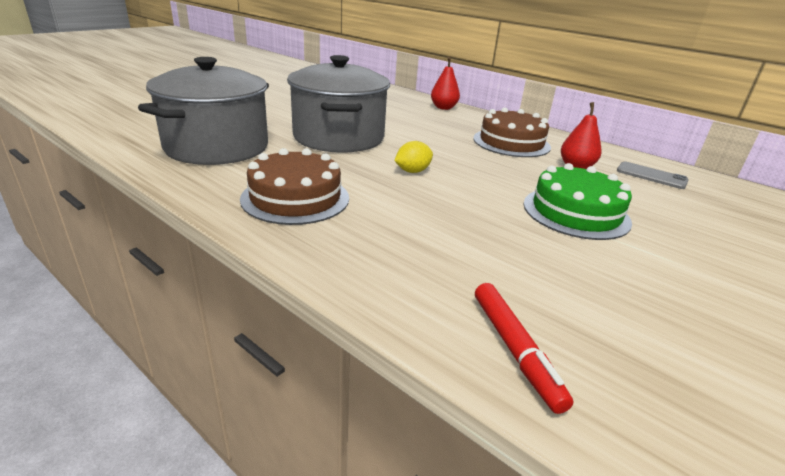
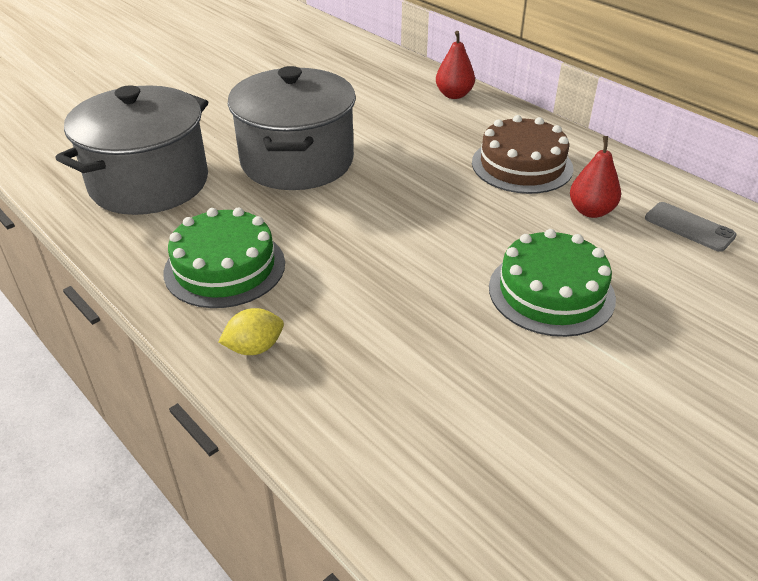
camera: 10 degrees right, 10 degrees up
(295, 198) = (225, 267): brown cake -> green cake
(412, 171) = (372, 222): yellow lemon -> yellow lemon (254, 348)
(514, 350) = (396, 477): red marker -> none

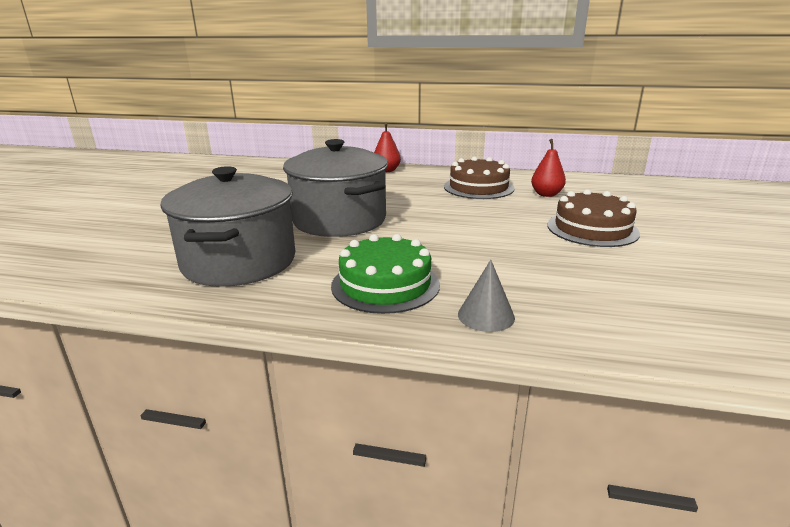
camera: 35 degrees left, 15 degrees down
(254, 348) = (486, 316): yellow lemon -> grey cone
(551, 292) = (592, 229): green cake -> brown cake
(689, 227) = (598, 187): grey phone -> none

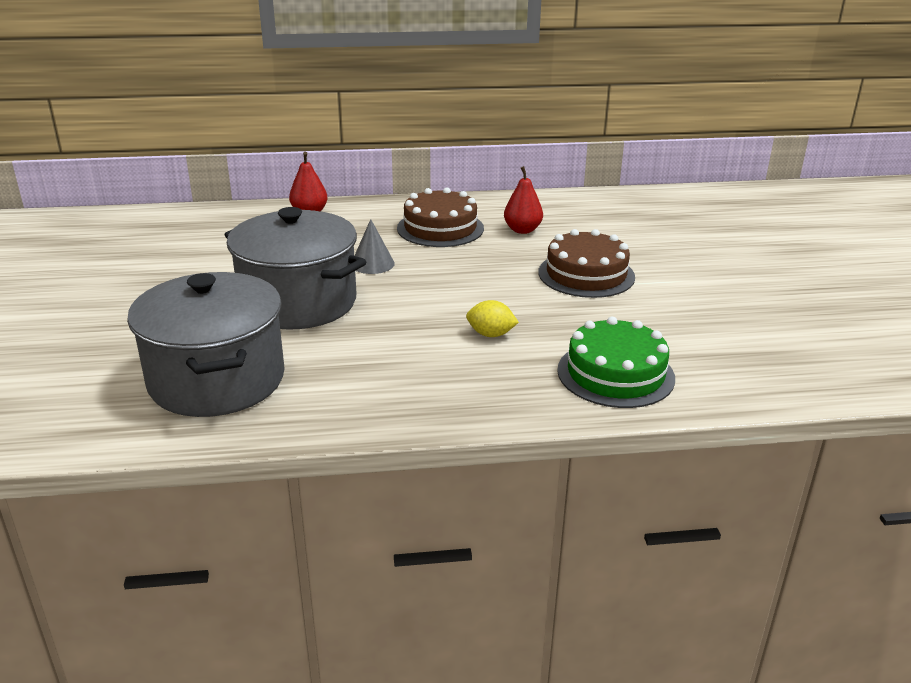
camera: 20 degrees left, 5 degrees up
(385, 284) = (403, 380): green cake -> green cake (615, 374)
(483, 261) = (491, 334): none -> yellow lemon
(486, 316) = (520, 397): grey cone -> grey cone (372, 264)

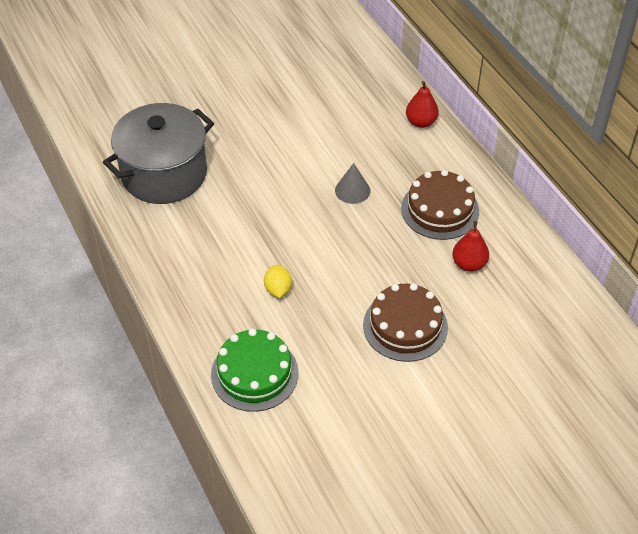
camera: 70 degrees right, 20 degrees up
(298, 302) = (274, 173): grey pot -> none

